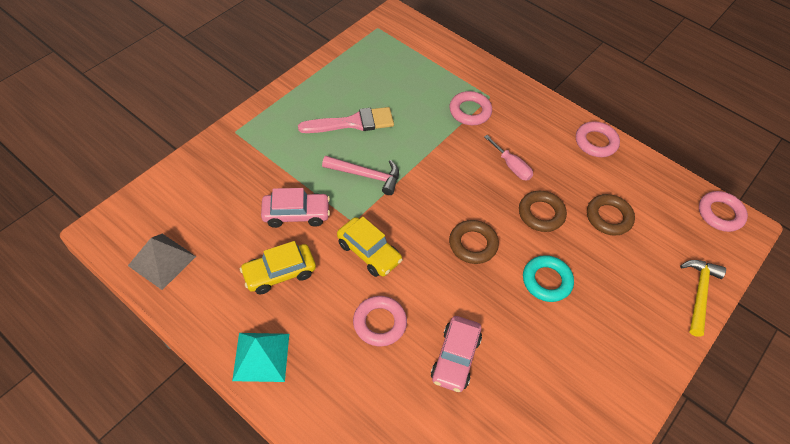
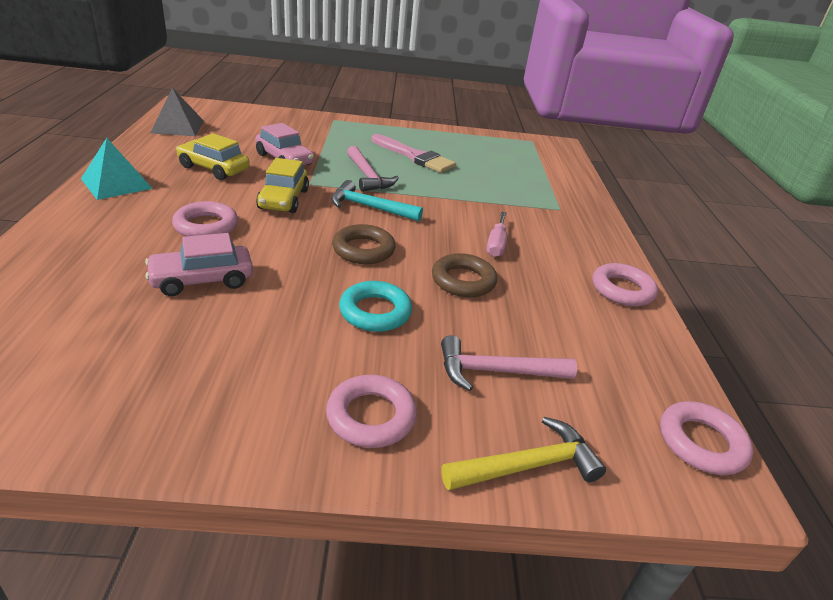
camera: 50 degrees right, 20 degrees down
(416, 205) = (369, 207): none -> turquoise hammer
(470, 111) = (523, 203): pink ring -> pink ring (371, 416)
(608, 217) = (532, 332): brown ring -> none
(630, 258) = (496, 371): none -> pink hammer

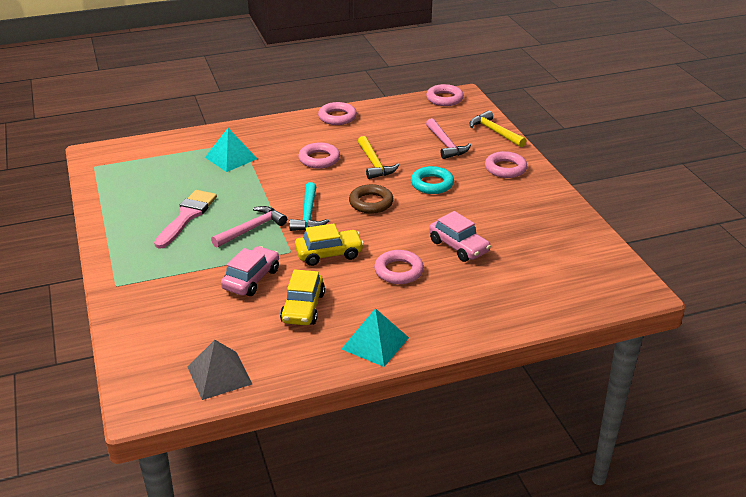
camera: 105 degrees left, 0 degrees up
(463, 281) = (374, 164): brown ring -> yellow hammer
(496, 244) = (319, 159): pink screwdriver -> pink ring
(523, 196) = (231, 158): none -> turquoise pyramid

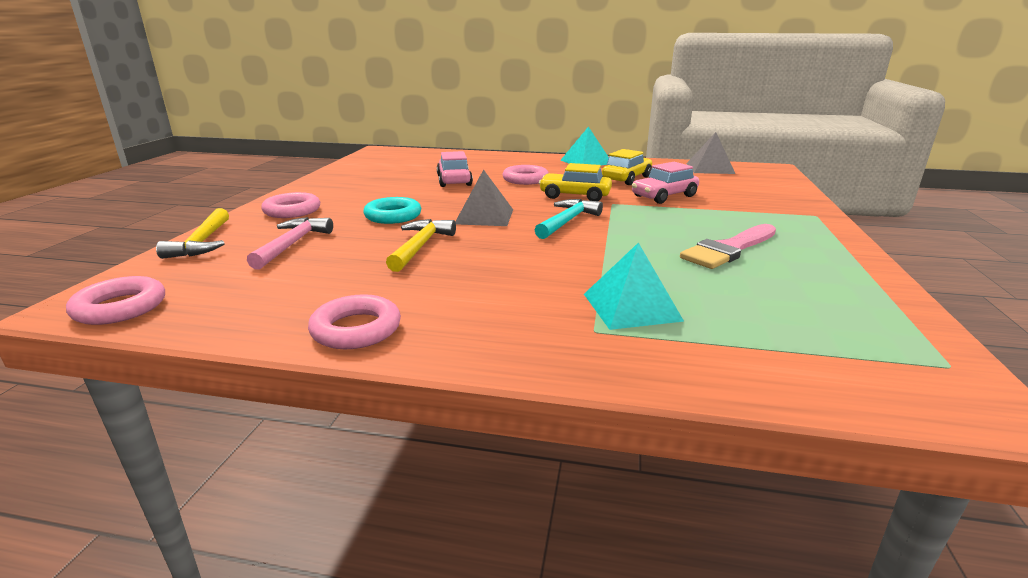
camera: 150 degrees left, 10 degrees down
(252, 229) = (644, 224): pink hammer -> none
(319, 159) = (486, 269): pink ring -> none
(371, 203) = (484, 216): brown ring -> grey pyramid

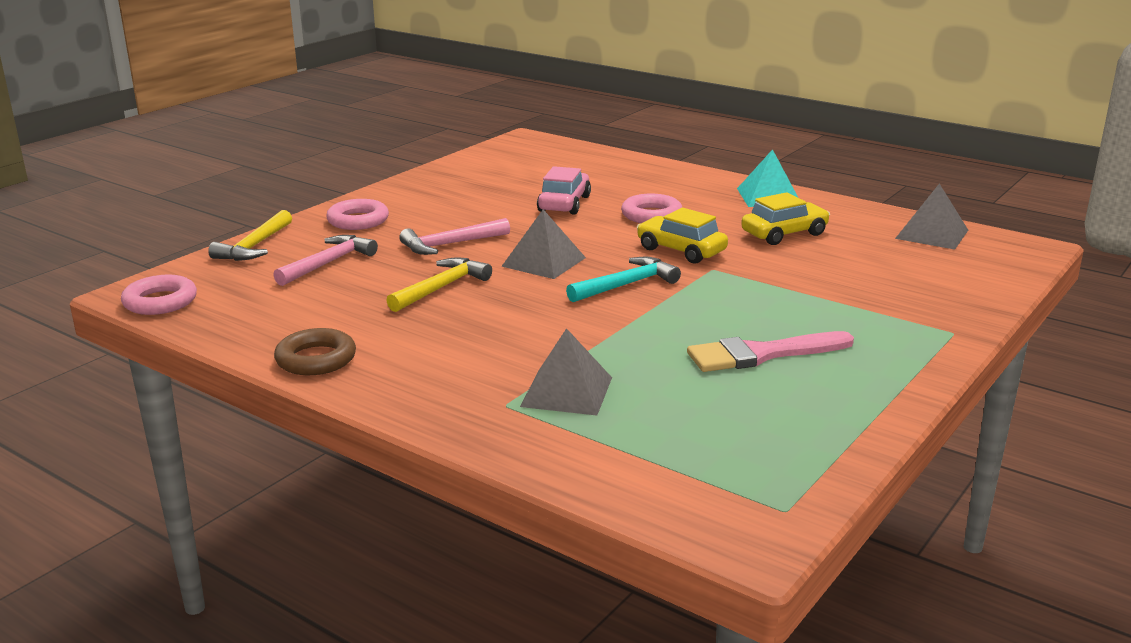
camera: 25 degrees right, 0 degrees up
(356, 329) = (316, 359): pink ring -> brown ring
(393, 216) = (450, 244): turquoise ring -> pink hammer
(631, 307) = (566, 392): turquoise pyramid -> grey pyramid
(664, 196) = (794, 270): pink car -> none

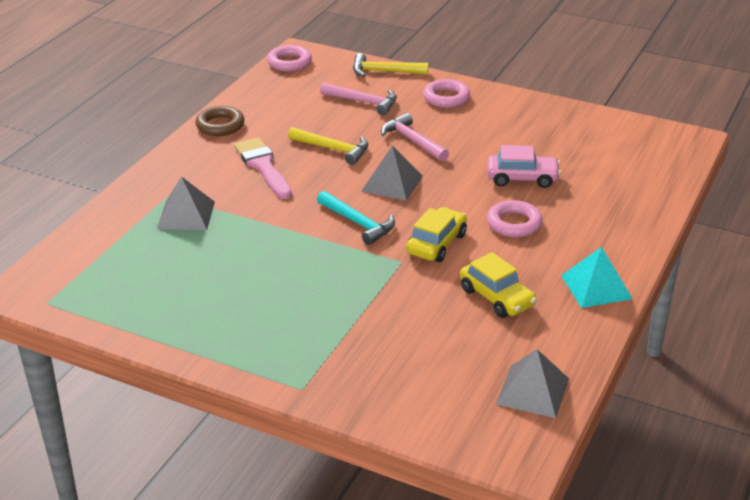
camera: 80 degrees right, 10 degrees up
(761, 354) = (248, 290): pink brush -> pink brush (263, 166)

